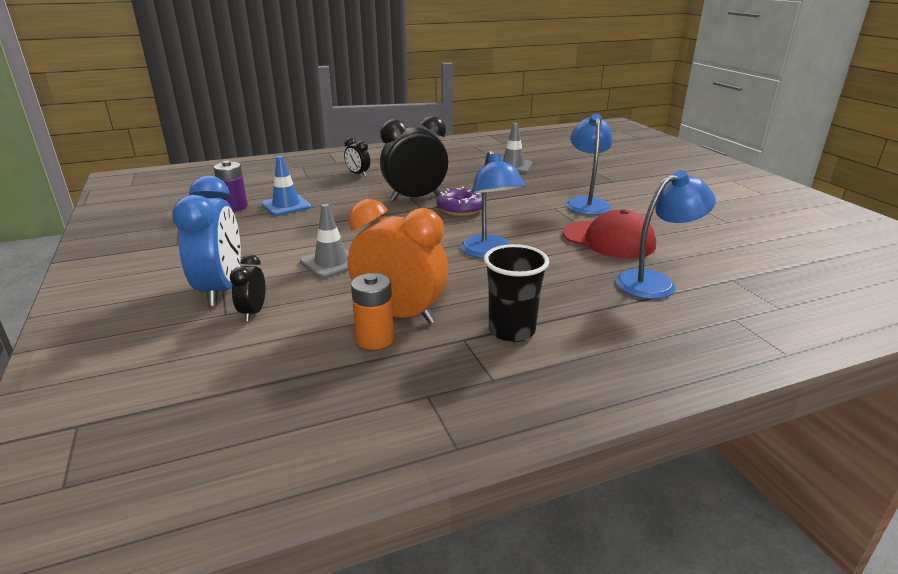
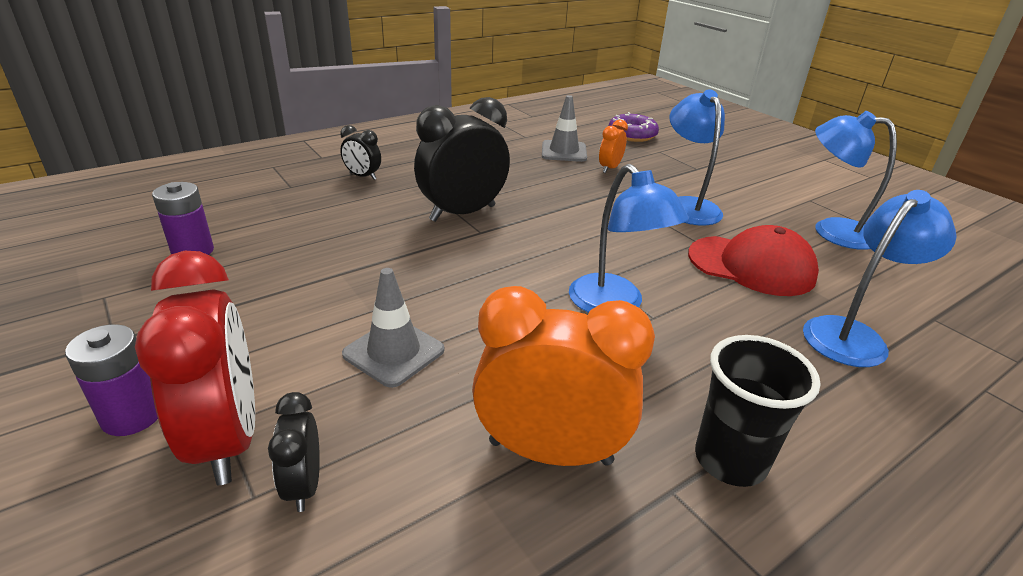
camera: 15 degrees left, 5 degrees up
(176, 276) = (132, 416): none -> purple battery
(221, 290) = (227, 439): blue clock -> red clock
(286, 206) = (277, 242): blue traffic cone -> none
(375, 339) = (537, 516): orange battery -> none
(461, 209) = (535, 228): purple donut -> purple donut (632, 135)
(541, 178) = (609, 168): none -> orange clock
(694, 224) = (831, 230): none -> blue lamp

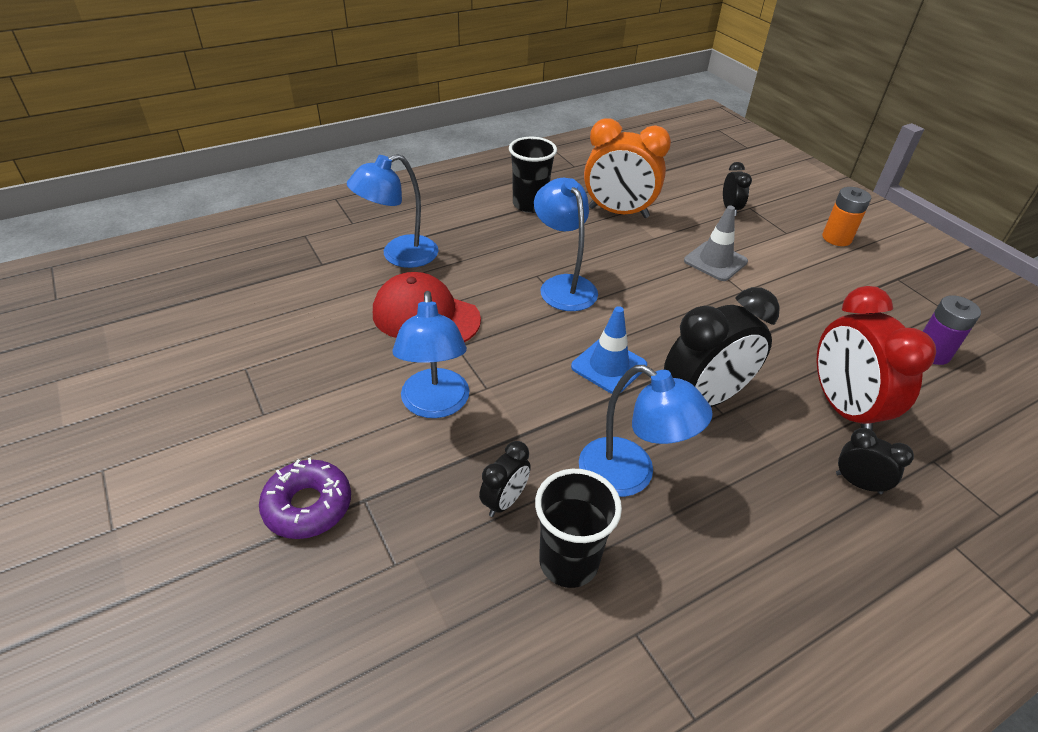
camera: 175 degrees left, 10 degrees up
(132, 416) = (836, 238): purple battery -> orange battery
(227, 439) = (779, 226): red clock -> red clock (843, 408)
(548, 232) = (609, 366): none -> blue traffic cone
(564, 151) = (568, 562): grey traffic cone -> black cup
(609, 168) = (504, 501): orange clock -> black clock
(632, 135) = (416, 642): purple donut -> purple donut (308, 506)
(831, 230) = (297, 357): blue lamp -> blue lamp (630, 475)

